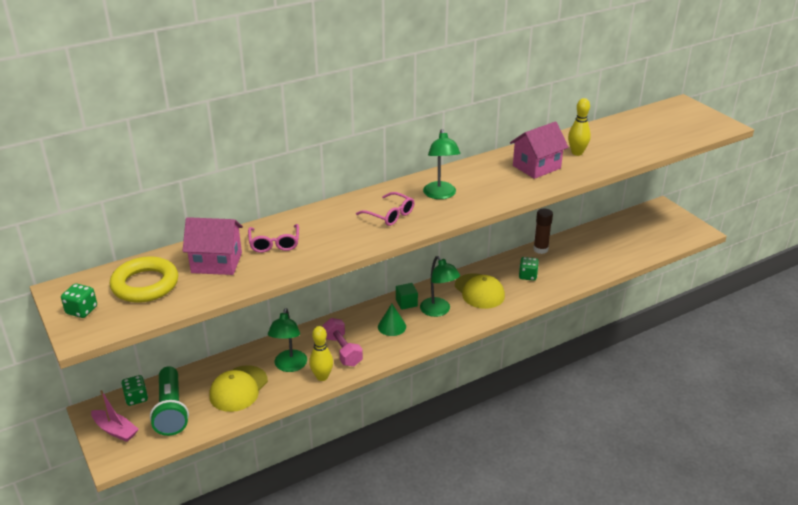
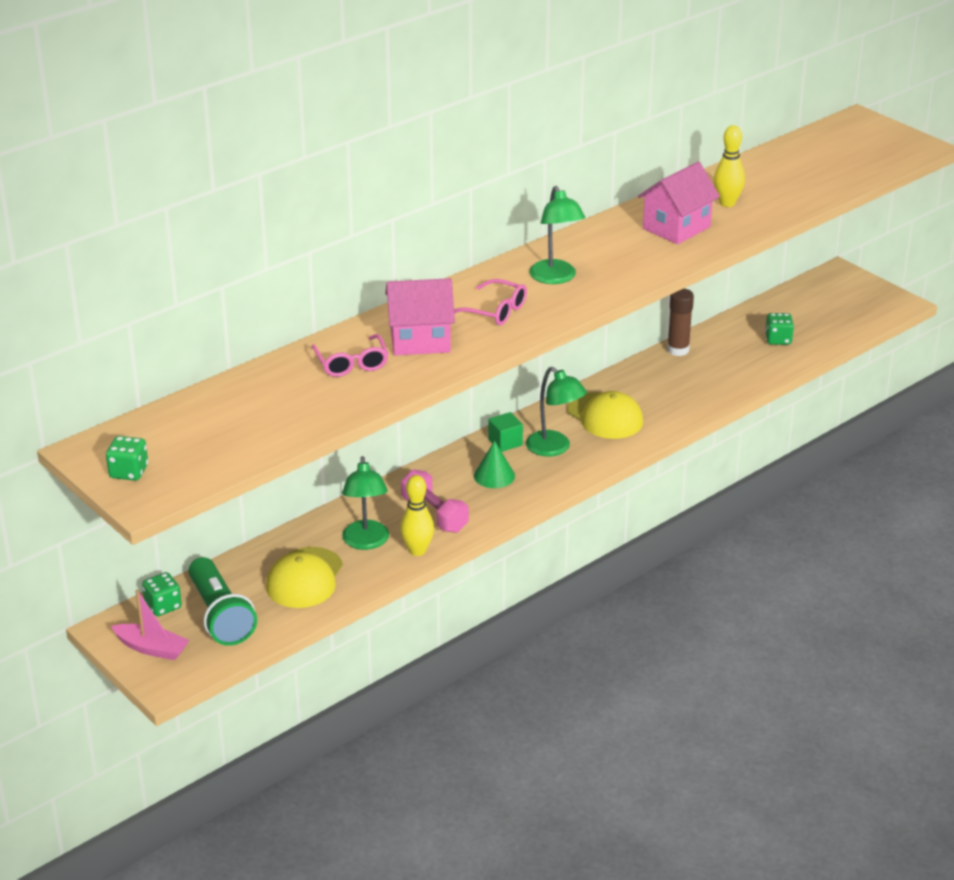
camera: 10 degrees left, 0 degrees up
(145, 284) = (198, 432): yellow ring -> none
(216, 263) = (283, 395): pink house -> pink house (420, 340)
(527, 276) = (668, 388): green dice -> green dice (778, 339)

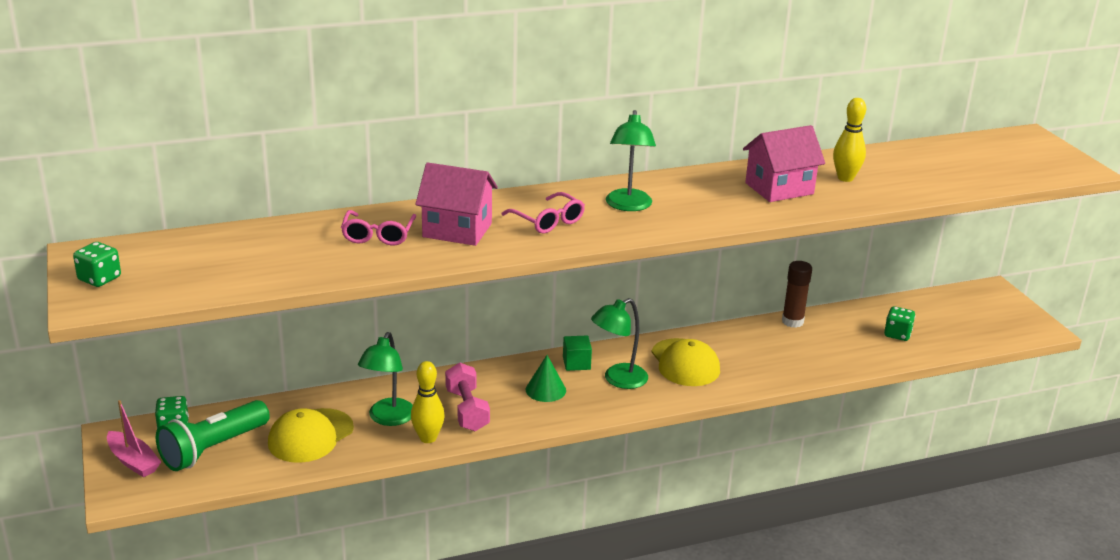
camera: 20 degrees right, 5 degrees down
(220, 616) = (213, 449): green flashlight -> green flashlight turned 45 degrees clockwise
(554, 448) = (618, 380): green lamp -> green lamp turned 75 degrees clockwise

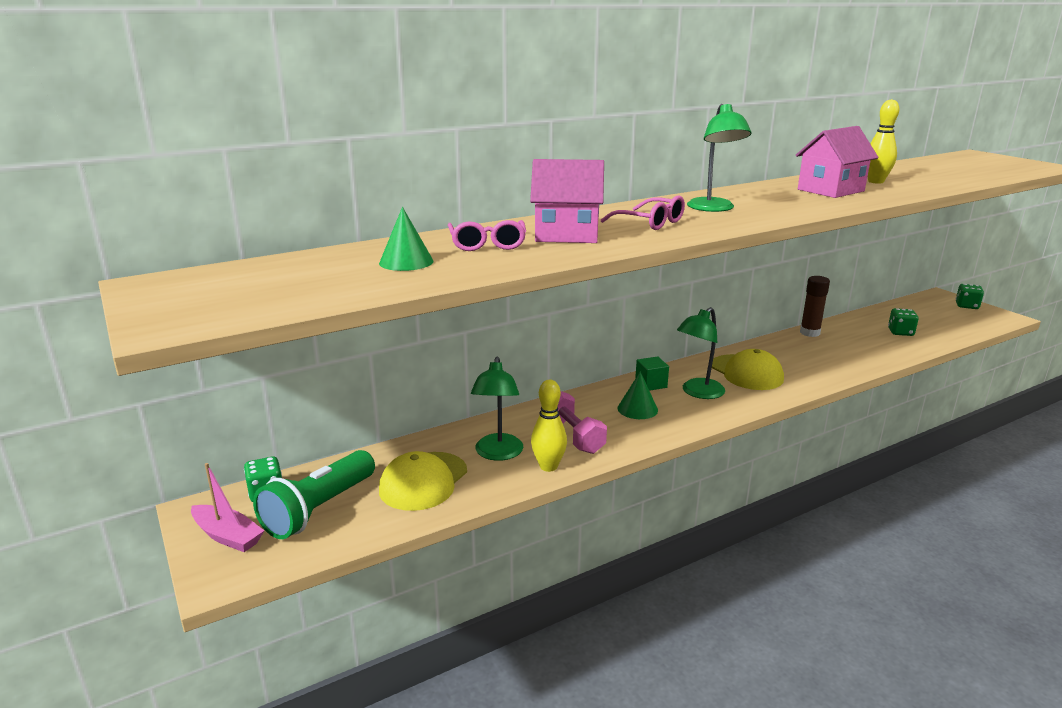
camera: 10 degrees left, 5 degrees down
(99, 279) = (174, 302): green dice -> green dice (966, 306)
(296, 251) = (406, 262): none -> green cone

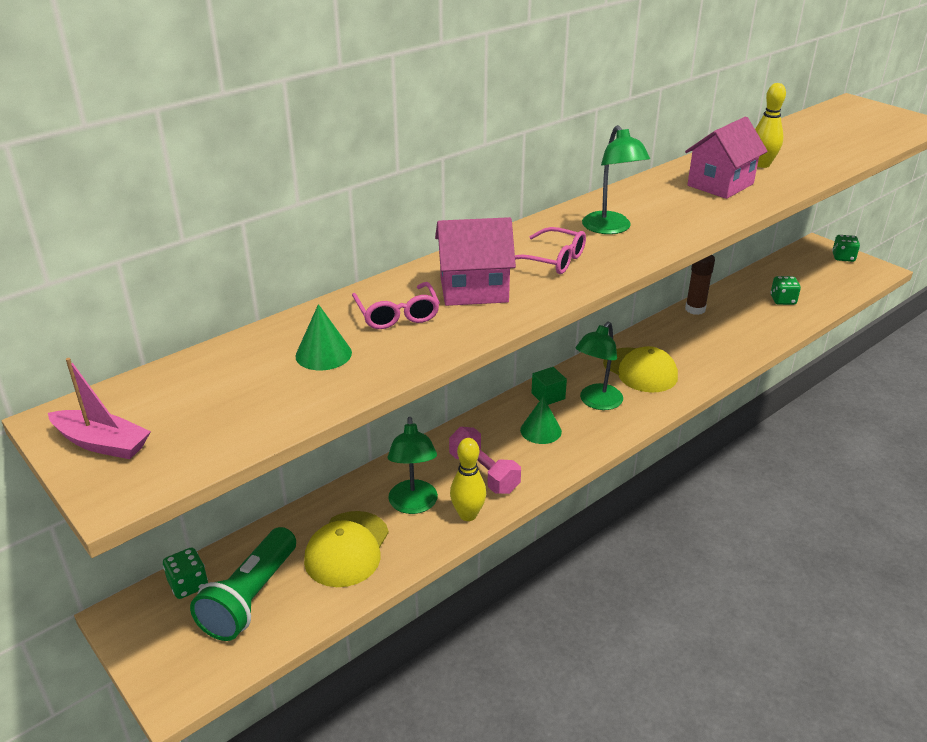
camera: 10 degrees left, 10 degrees up
(227, 536) = (166, 643): pink boat -> pink boat (102, 443)

